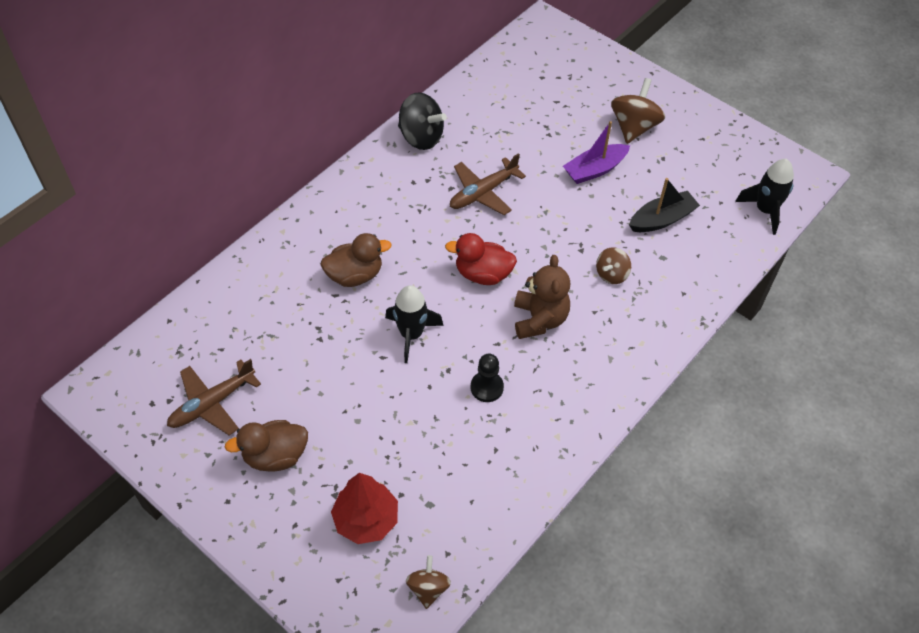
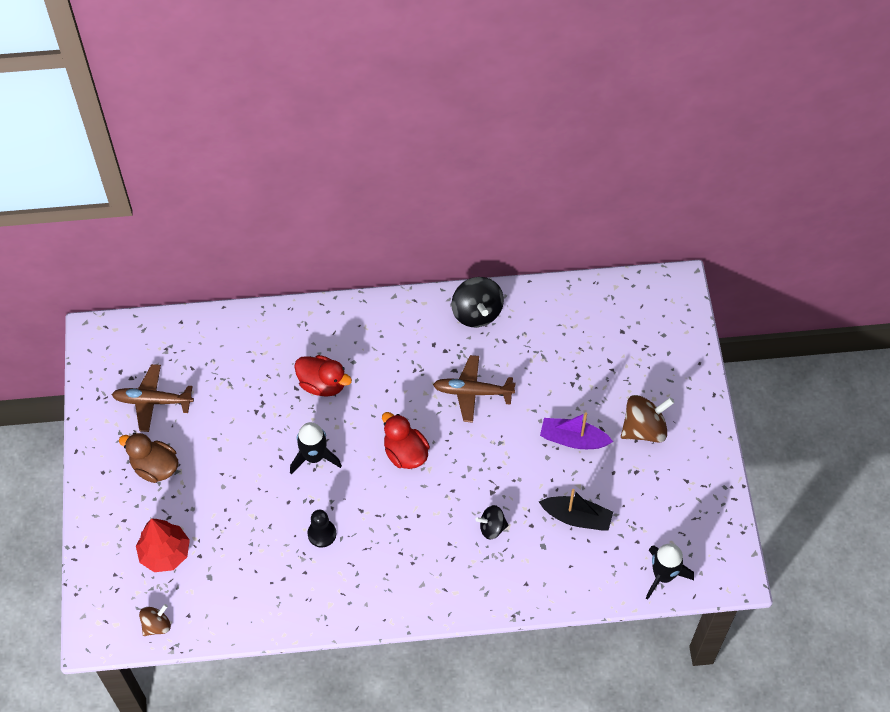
camera: 45 degrees right, 5 degrees up
(355, 275) = (322, 384): brown duck -> red duck
(539, 319) = (406, 517): brown teddy bear -> none
(611, 274) = (492, 527): brown spinning top -> black spinning top

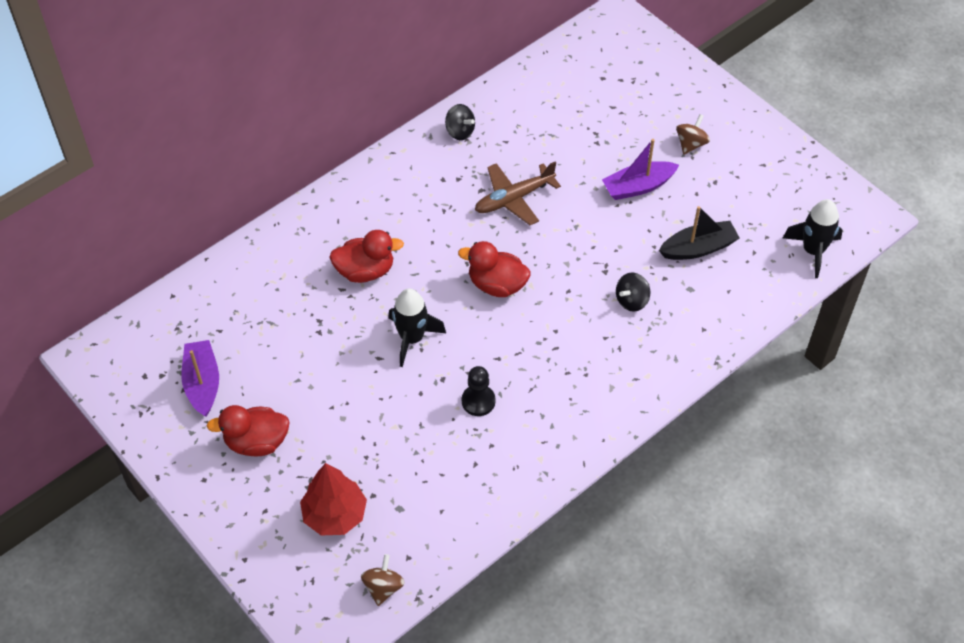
camera: 35 degrees left, 5 degrees down
(152, 401) = (202, 383): brown plane -> purple boat
(155, 467) = (256, 442): brown duck -> red duck
(477, 312) = (460, 131): black spinning top -> black spinning top, size x0.60
(644, 429) = (691, 144): brown spinning top -> brown spinning top, size x0.60

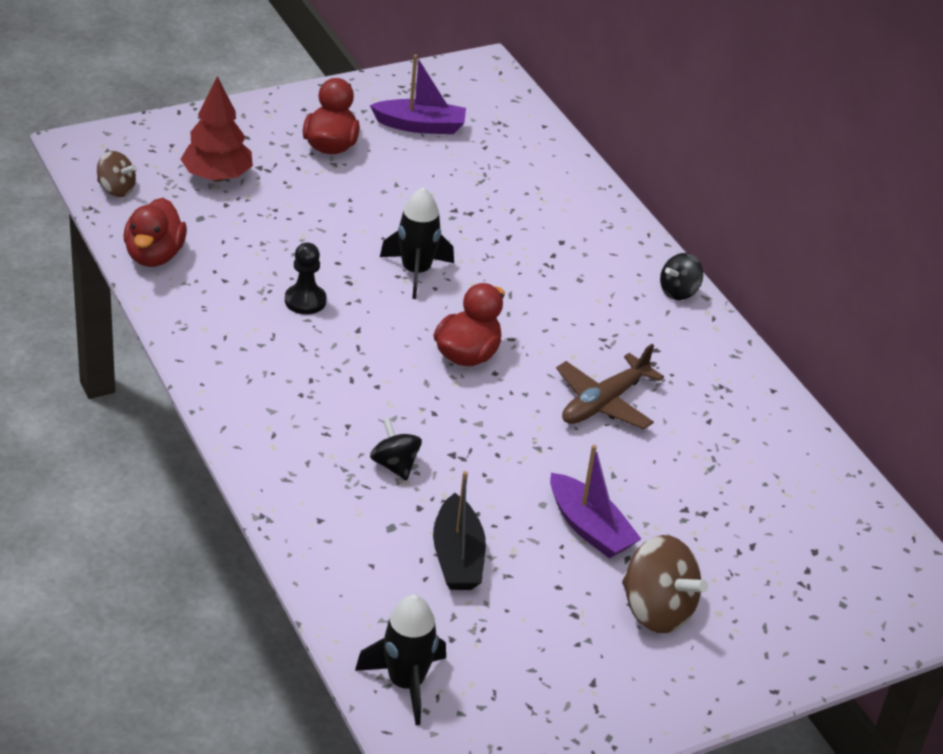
camera: 100 degrees right, 15 degrees down
(365, 271) = (528, 258): red duck -> red duck (154, 255)
(460, 131) = (736, 383): black spinning top -> black spinning top (679, 291)
(513, 199) = (603, 403): brown plane -> brown plane turned 120 degrees counterclockwise
(638, 187) = (589, 528): purple boat -> purple boat turned 150 degrees clockwise
(691, 144) = (656, 610): brown spinning top -> brown spinning top, size x1.67

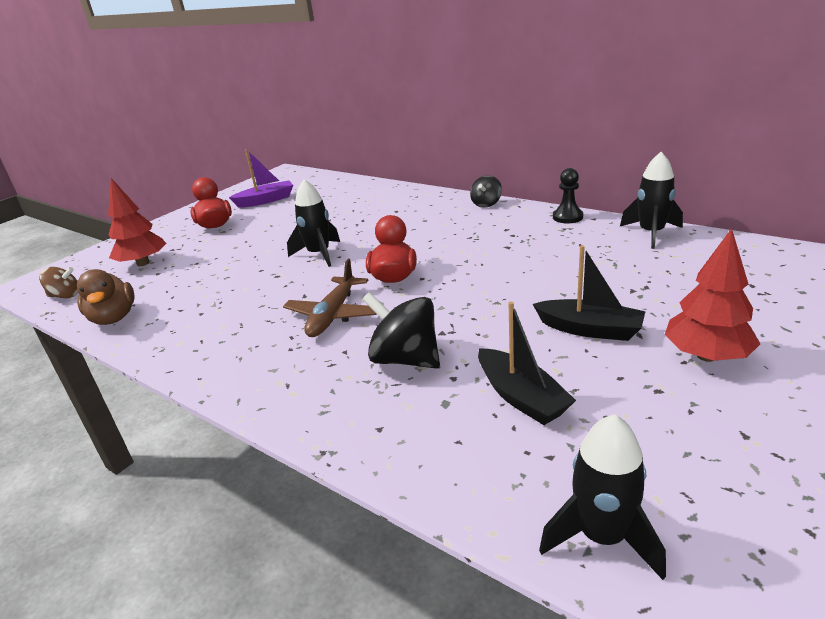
camera: 20 degrees left, 10 degrees down
(154, 255) = (114, 318): red duck -> brown duck
(305, 301) = (252, 296): black pawn -> black pawn (567, 217)
(394, 465) = (405, 359): black spinning top -> black spinning top, size x1.67
(589, 528) = (589, 329): purple boat -> black boat
(603, 403) = (508, 263): brown plane -> brown plane (333, 315)
(656, 610) = (706, 356): brown spinning top -> red tree
(804, 449) = (651, 233): none -> black rocket

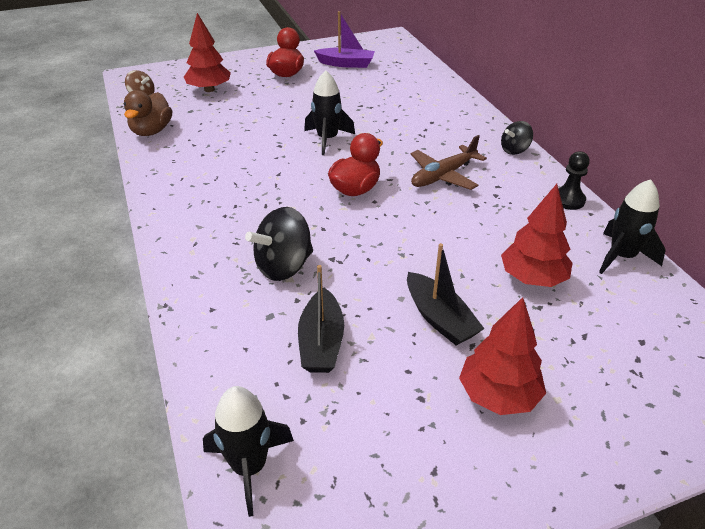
camera: 30 degrees right, 10 degrees up
(333, 315) = (278, 202): brown plane -> brown plane (443, 176)
(405, 359) = (284, 266): black spinning top -> black spinning top turned 105 degrees counterclockwise
(615, 272) = (532, 278): none -> red tree

